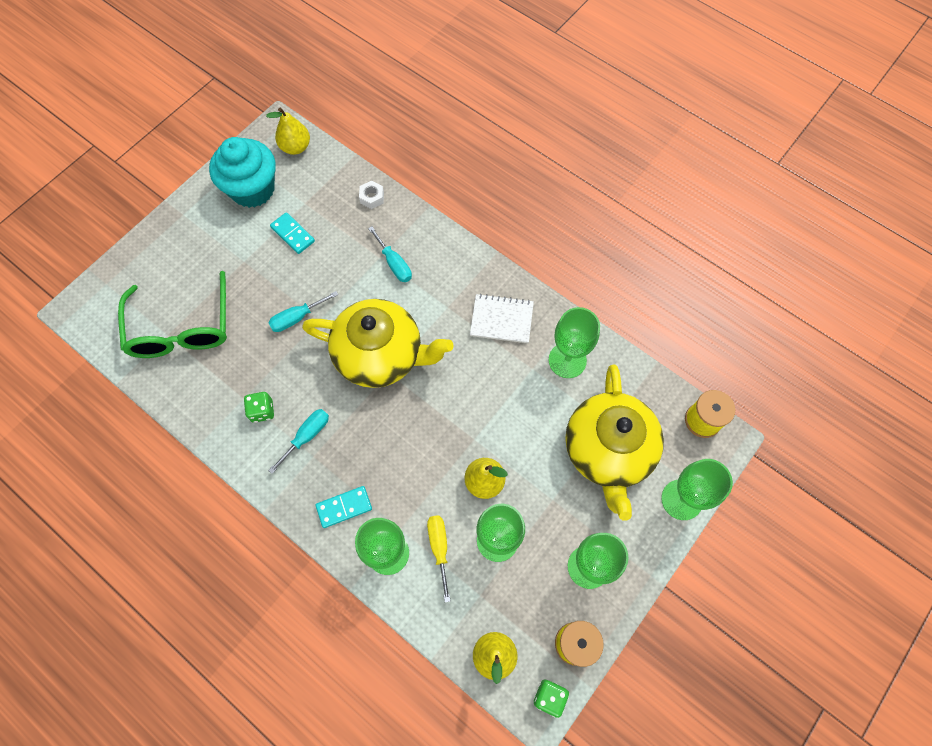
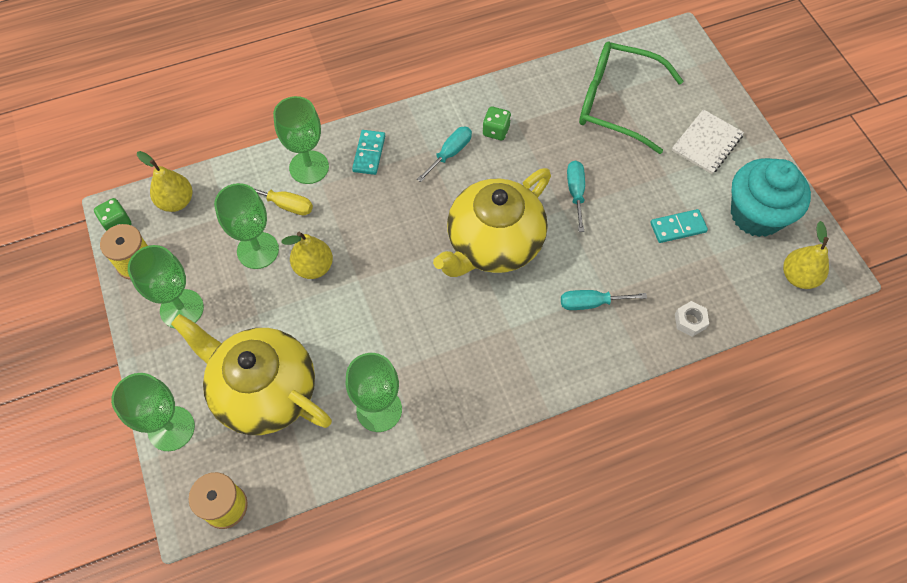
camera: 120 degrees right, 5 degrees down
(307, 436) = (450, 153): turquoise screwdriver -> turquoise screwdriver turned 120 degrees counterclockwise
(501, 319) = (464, 372): white notebook -> white notebook (706, 143)

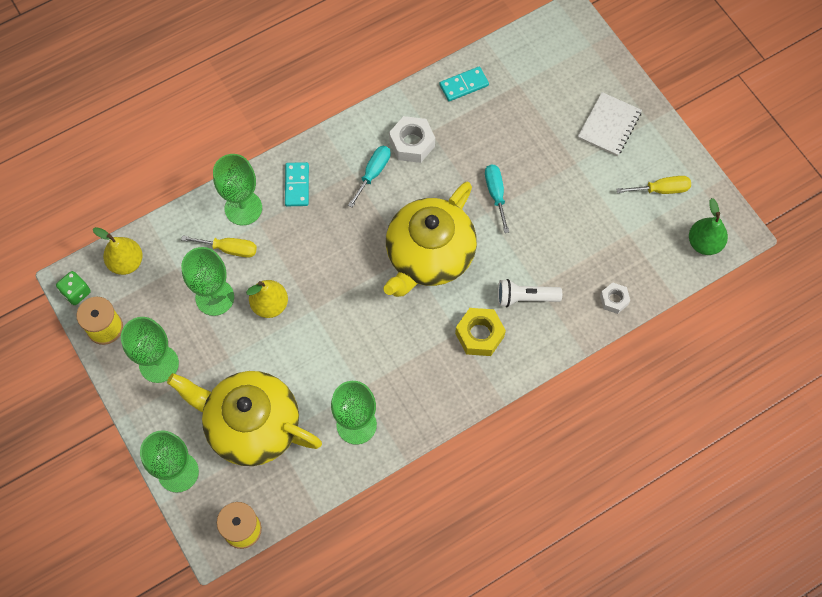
camera: 10 degrees left, 5 degrees up
(496, 131) = (412, 143): green dice -> white nut
(534, 334) = (479, 335): none -> yellow nut
(591, 303) = (525, 297): turquoise screwdriver -> white flashlight
(617, 103) = (521, 97): green glasses -> none
(678, 227) = (593, 213): turquoise domino -> turquoise domino (464, 85)
(756, 214) = (661, 189): turquoise cupcake -> yellow screwdriver
(798, 277) = (704, 243): yellow pear -> green pear

